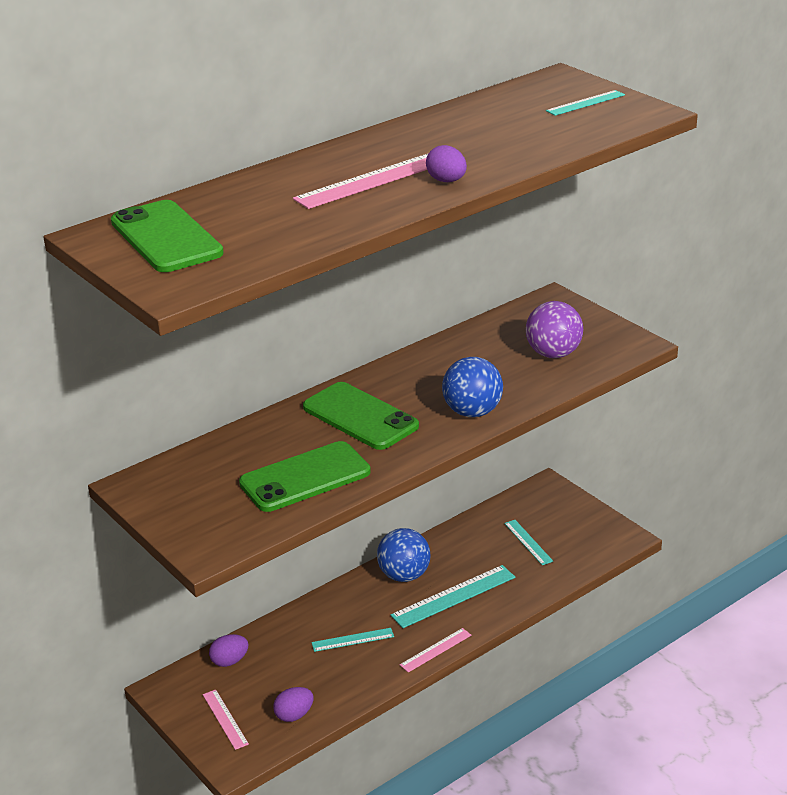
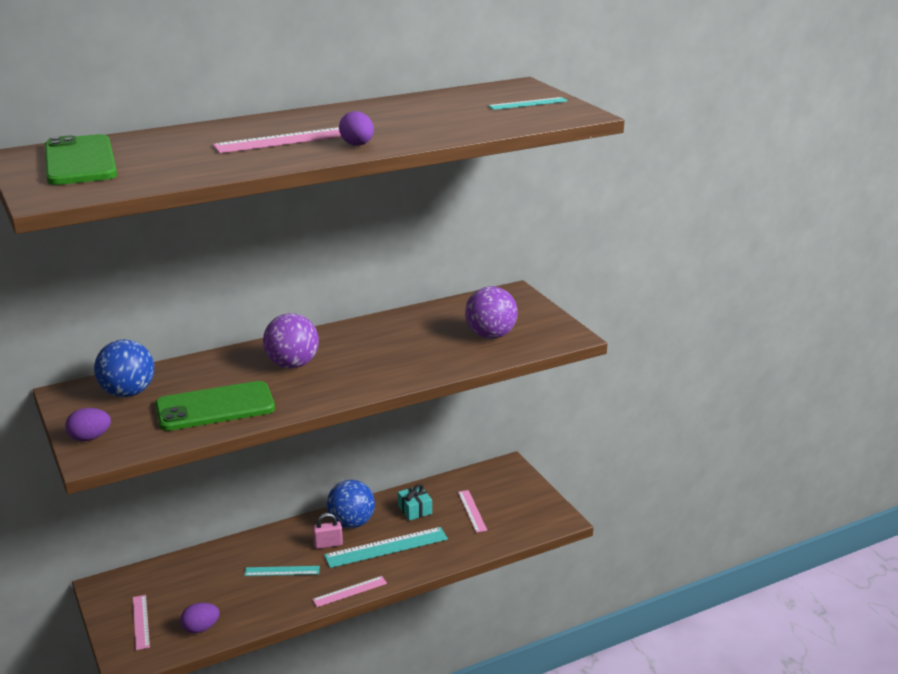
camera: 10 degrees right, 5 degrees down
(229, 661) = (169, 572): purple egg -> purple egg (90, 438)
(360, 417) = (292, 365): green phone -> purple ball
(389, 603) = (328, 544): none -> pink padlock
(466, 550) = (415, 510): none -> turquoise gift
(472, 412) = (392, 373): blue ball -> blue ball (128, 393)
(528, 542) = (472, 511): turquoise ruler -> pink ruler

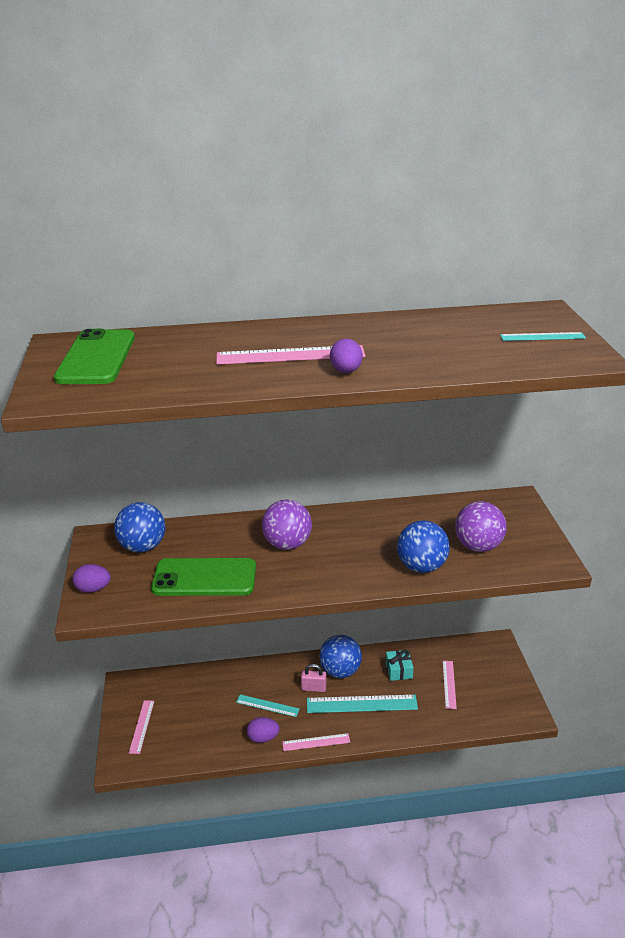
camera: 20 degrees right, 5 degrees up
(201, 628) = (184, 746): purple egg -> purple egg (263, 738)
(442, 360) = (421, 566): none -> blue ball

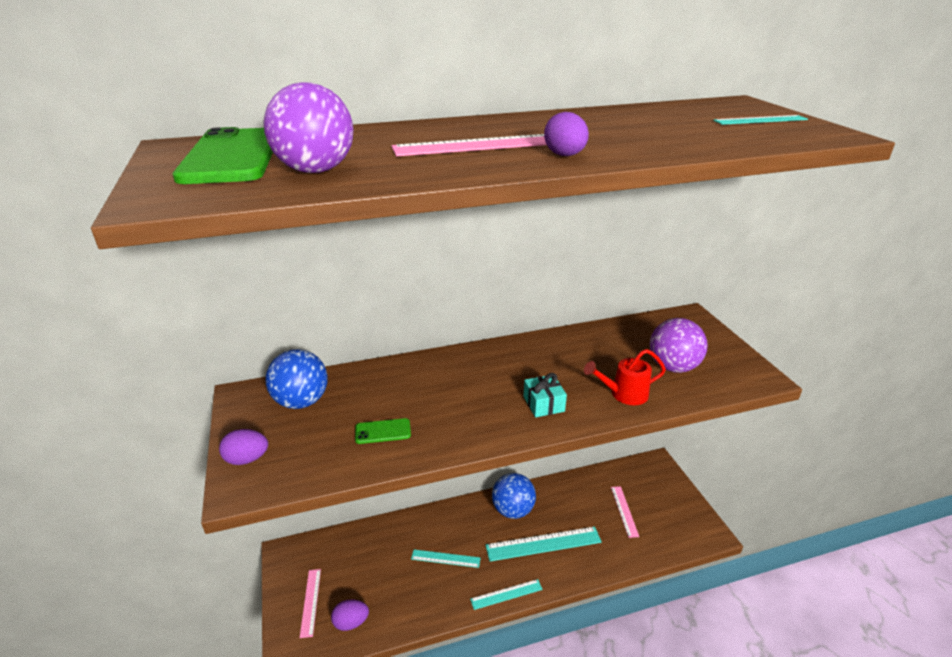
camera: 10 degrees left, 0 degrees up
(204, 578) = (383, 431): green phone -> green phone, size x0.46
(263, 738) = (448, 597): purple egg -> purple egg (351, 622)
(287, 544) = (469, 383): purple ball -> purple ball (315, 171)
(313, 688) = (490, 532): pink padlock -> none
(316, 742) = (506, 594): pink ruler -> turquoise ruler
(398, 670) = (571, 502): turquoise gift -> turquoise gift (543, 404)
(421, 566) = (623, 394): blue ball -> red watering can

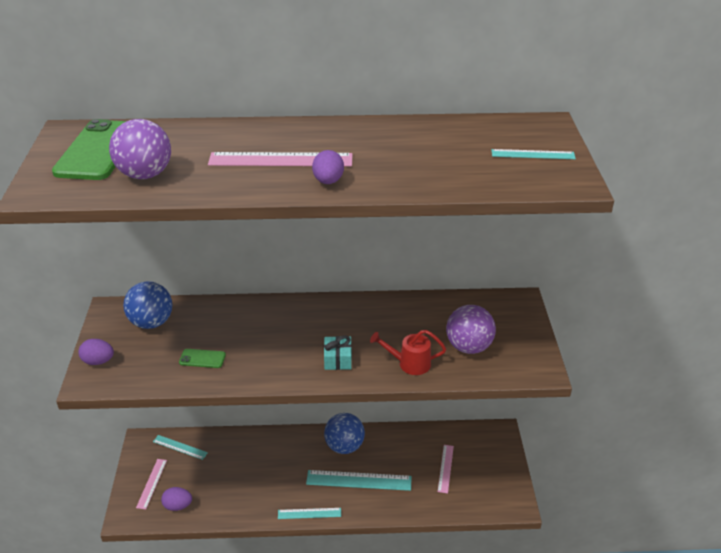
camera: 15 degrees right, 5 degrees up
(445, 558) = (270, 474): turquoise ruler -> turquoise ruler (180, 447)

